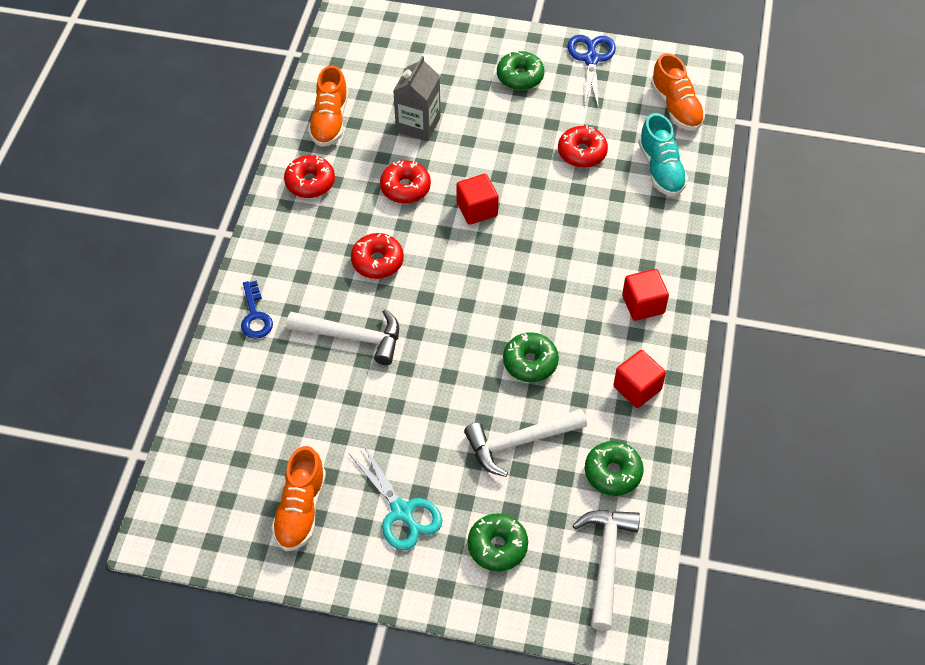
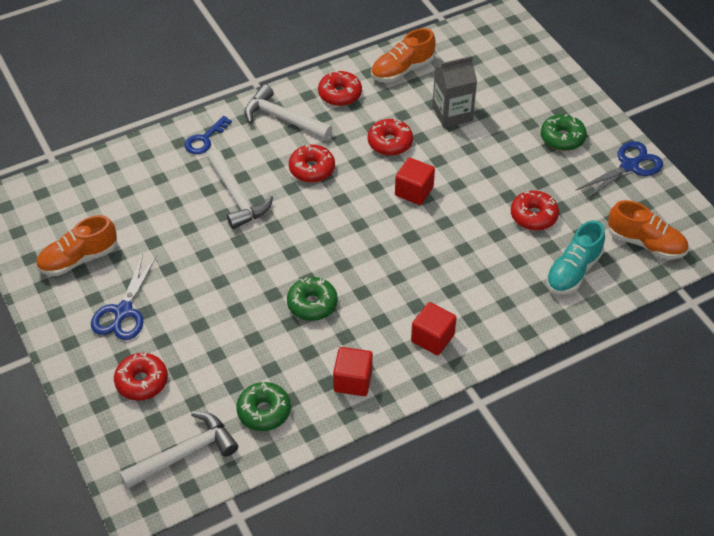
camera: 50 degrees right, 5 degrees down
(402, 512) = (123, 312): turquoise scissors -> blue scissors
(497, 546) = (142, 381): green donut -> red donut
(519, 442) = (238, 340): white hammer -> white hammer (283, 118)
(676, 107) = (645, 243): orange shoe -> orange shoe turned 90 degrees counterclockwise

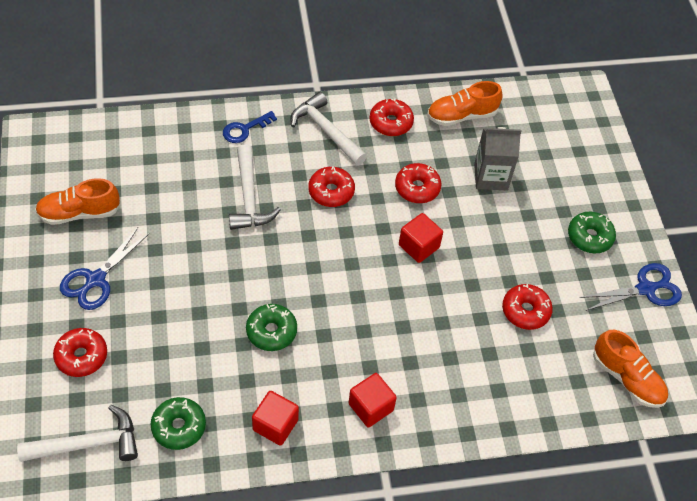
camera: 15 degrees right, 5 degrees up
(573, 271) = (540, 383): turquoise shoe -> none

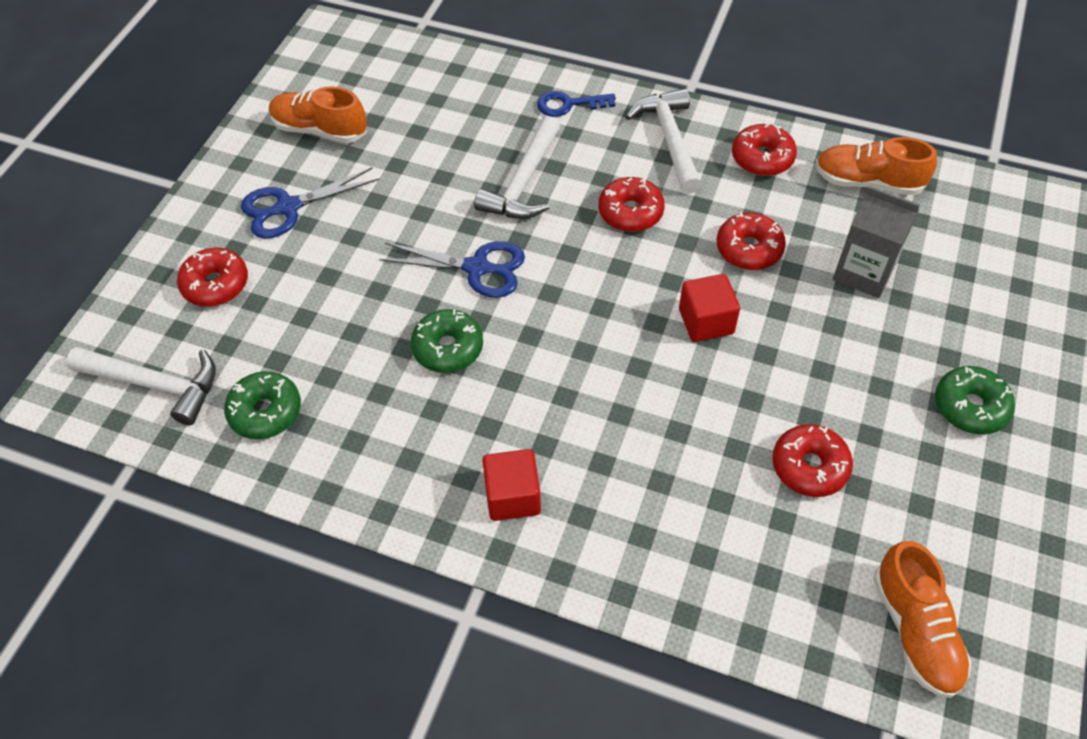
camera: 35 degrees right, 0 degrees up
(275, 425) = (378, 462): red cube -> none
(645, 289) = (1021, 515): blue scissors -> blue scissors (477, 268)

